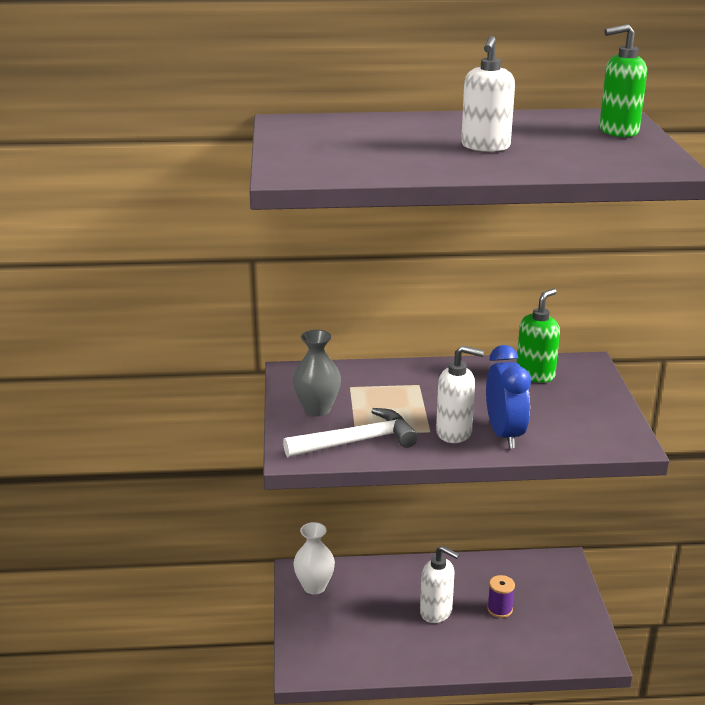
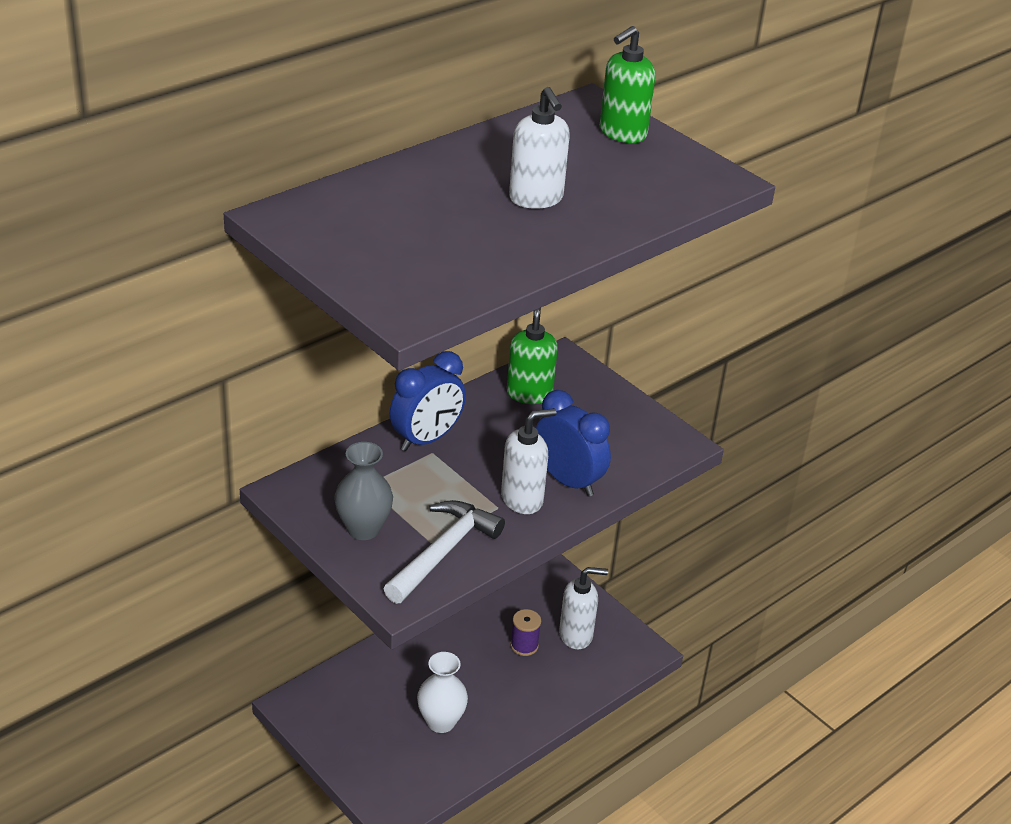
camera: 40 degrees left, 10 degrees up
(314, 586) = (325, 712): white vase -> white vase (441, 722)
(424, 376) = (426, 439): none -> blue clock
(436, 612) = (469, 678): white soap dispenser -> white soap dispenser (576, 635)

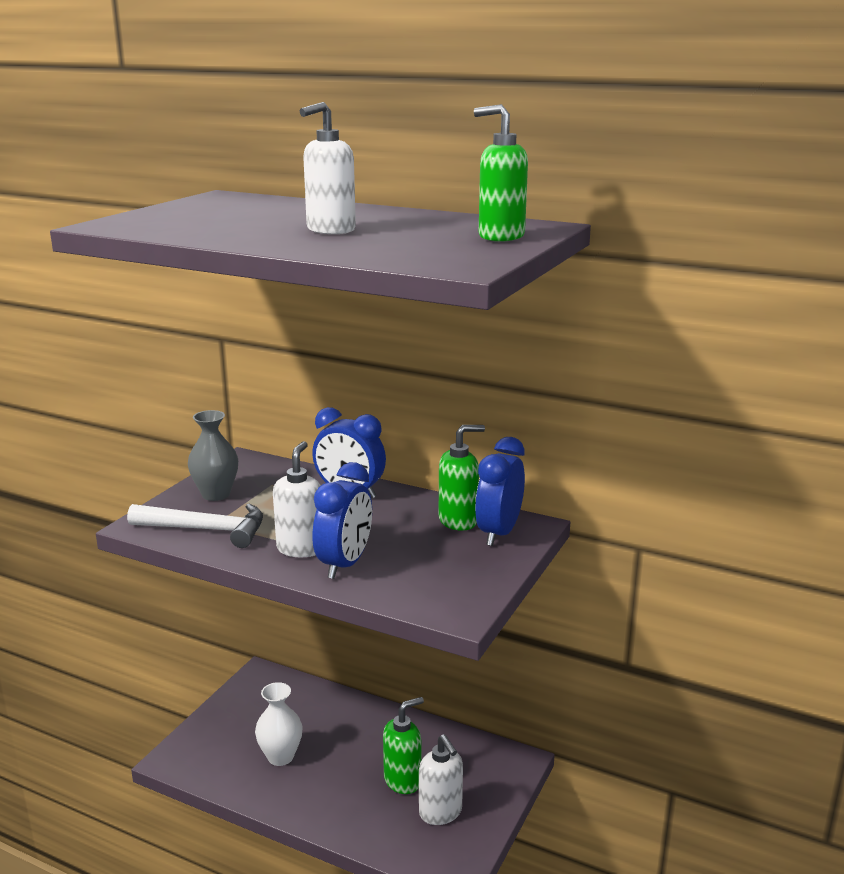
camera: 70 degrees right, 15 degrees down
(522, 499) = (301, 548): white soap dispenser -> white soap dispenser turned 120 degrees counterclockwise
(524, 645) = (403, 780): purple spool -> green soap dispenser
(566, 380) = (499, 533): none -> blue clock

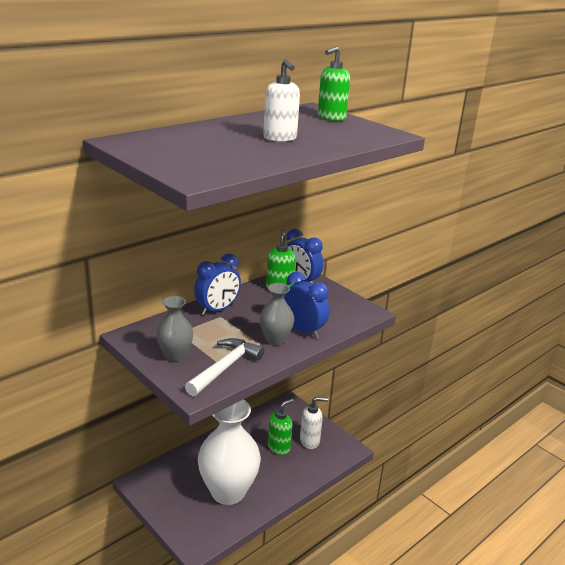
camera: 70 degrees left, 5 degrees up
(280, 756) = (228, 492): white vase -> white vase, size x1.98
(301, 548) = (275, 340): white soap dispenser -> grey vase
(403, 780) = (279, 447): green soap dispenser -> green soap dispenser turned 60 degrees clockwise

